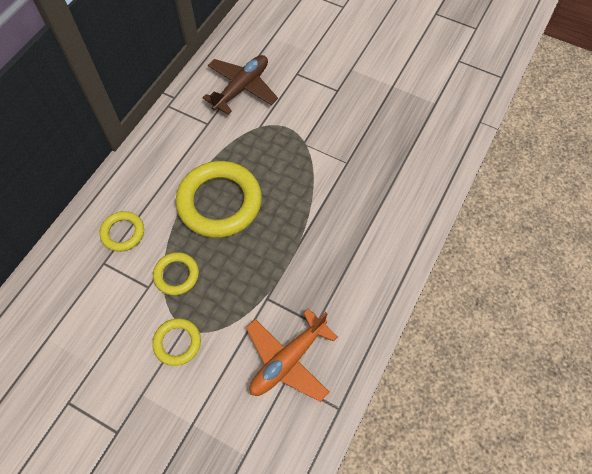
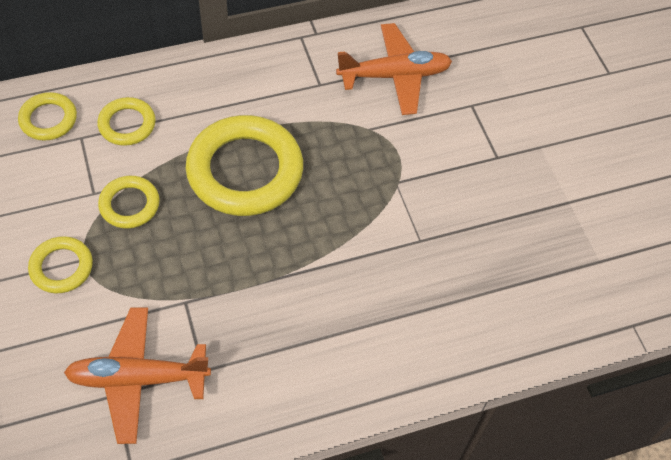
camera: 40 degrees right, 5 degrees down
(70, 269) = (48, 119): none -> yellow ring
(242, 88) = (394, 76): brown plane -> orange plane

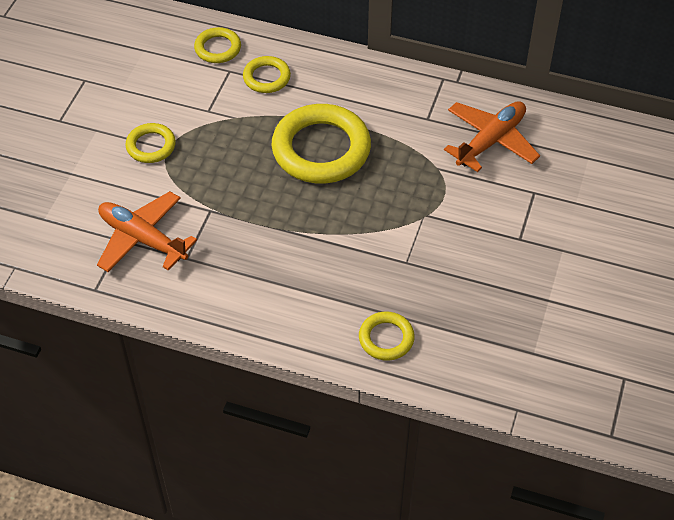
camera: 40 degrees right, 5 degrees down
(129, 205) = (225, 130): yellow ring -> yellow ring (386, 338)
(394, 76) = (491, 141): orange plane -> orange plane turned 75 degrees counterclockwise

